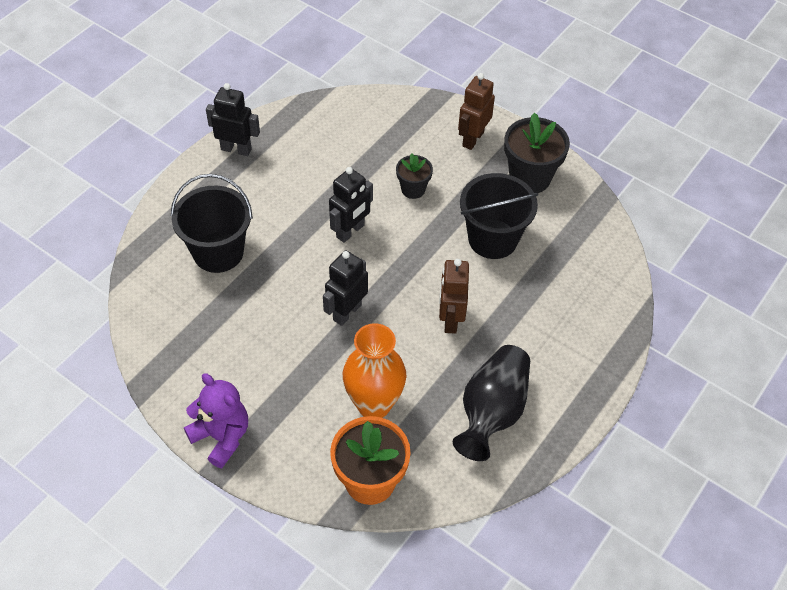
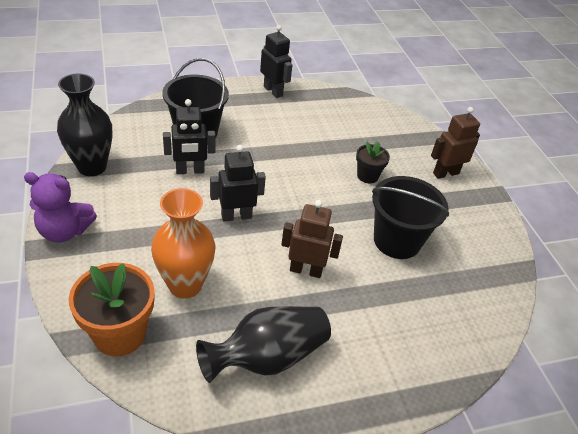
camera: 35 degrees right, 10 degrees down
(166, 360) = (92, 167): none -> black vase
(221, 437) = (64, 231): purple teddy bear -> purple teddy bear turned 105 degrees clockwise
(350, 231) = (295, 173): black robot -> black robot (190, 171)
(450, 319) = (306, 270): brown robot -> brown robot turned 60 degrees clockwise
(530, 178) = (468, 221): black flower pot -> none

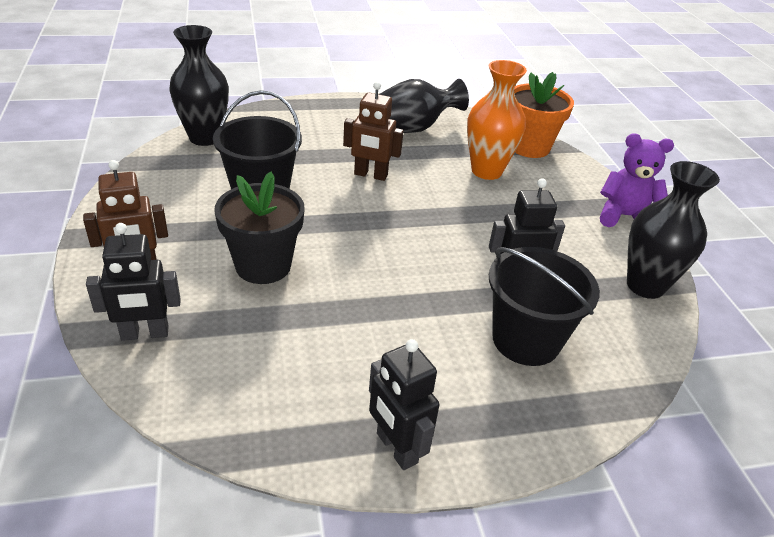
camera: 175 degrees left, 5 degrees down
(236, 216) = (446, 223): black robot -> black robot (145, 334)
(367, 176) = (263, 265): black flower pot -> black flower pot, size x1.75
(485, 314) = (205, 138): none -> black vase

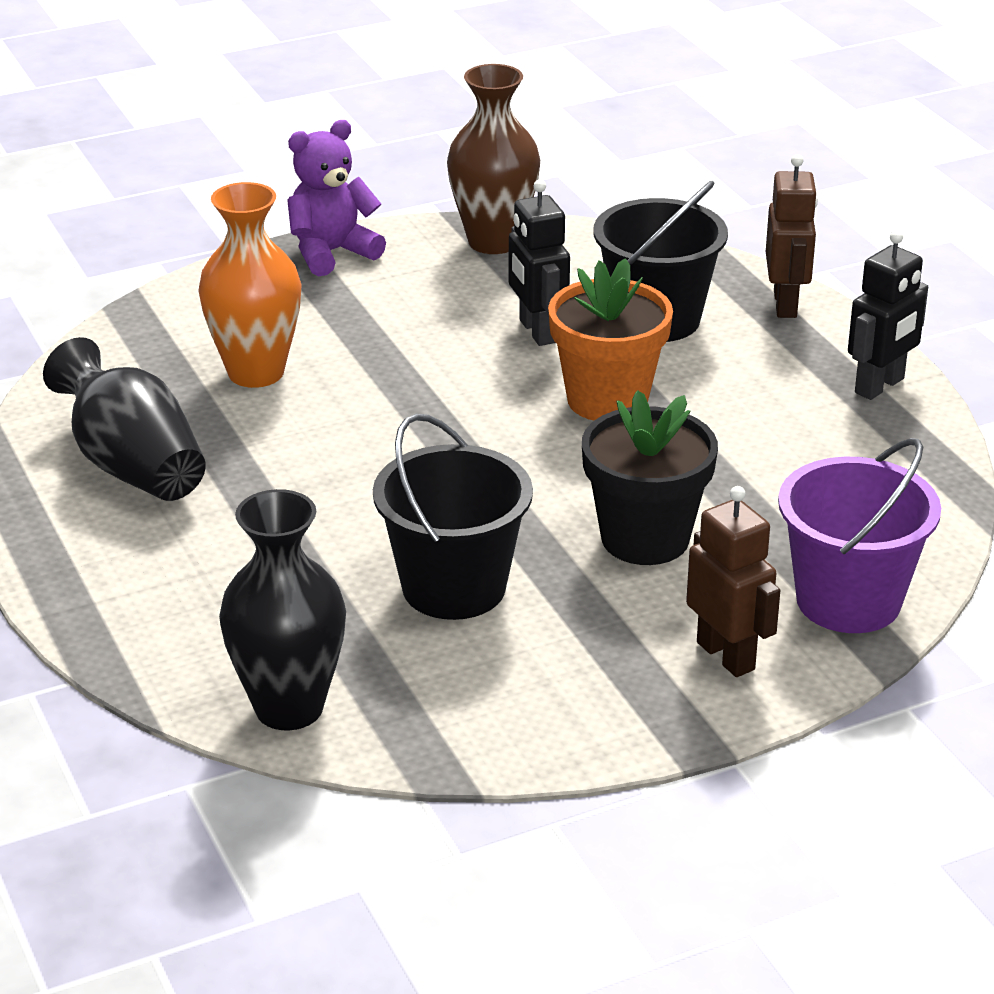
camera: 100 degrees left, 5 degrees down
(145, 334) = (848, 600): black robot -> purple bucket
(370, 175) = (331, 484): brown robot -> brown robot (786, 304)
(529, 147) = (147, 337): orange flower pot -> orange flower pot (607, 400)
(624, 216) = (331, 253): purple teddy bear -> purple teddy bear turned 60 degrees clockwise
(645, 286) = (493, 241): black vase -> brown vase

